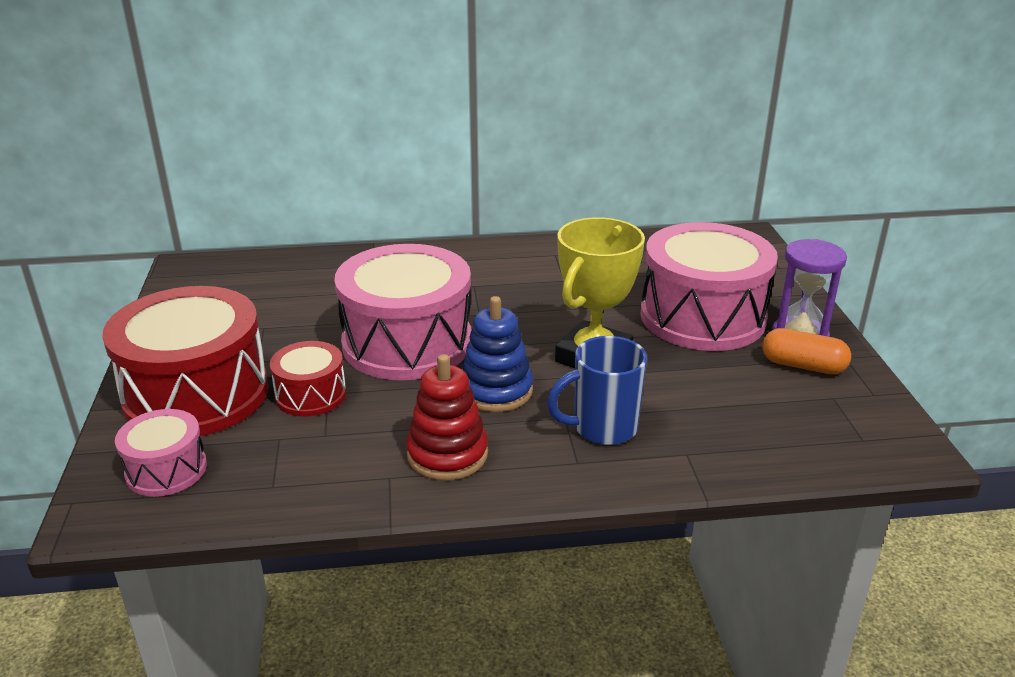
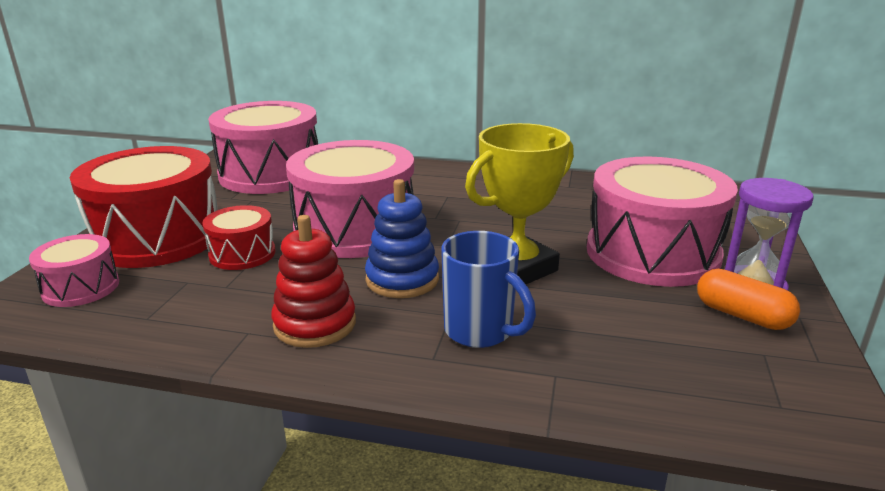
camera: 20 degrees right, 5 degrees down
(256, 289) = (270, 174): none -> pink drum
(602, 428) = (481, 332): blue mug -> blue mug turned 135 degrees counterclockwise

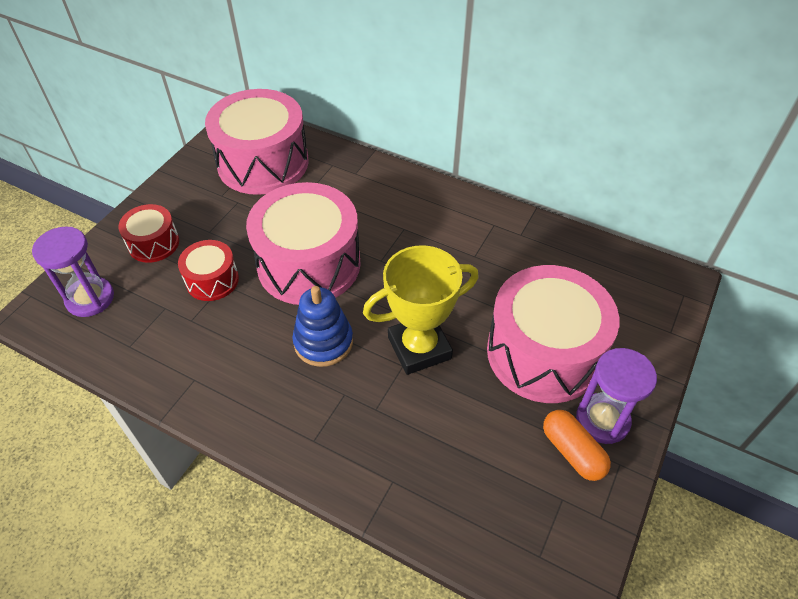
camera: 15 degrees right, 25 degrees up
(81, 288) = (90, 298): pink drum -> purple hourglass
(157, 237) = (154, 243): red drum -> red drum, size x0.50
(315, 324) = (242, 382): red stacking toy -> none
(481, 332) = (359, 420): blue mug -> none

